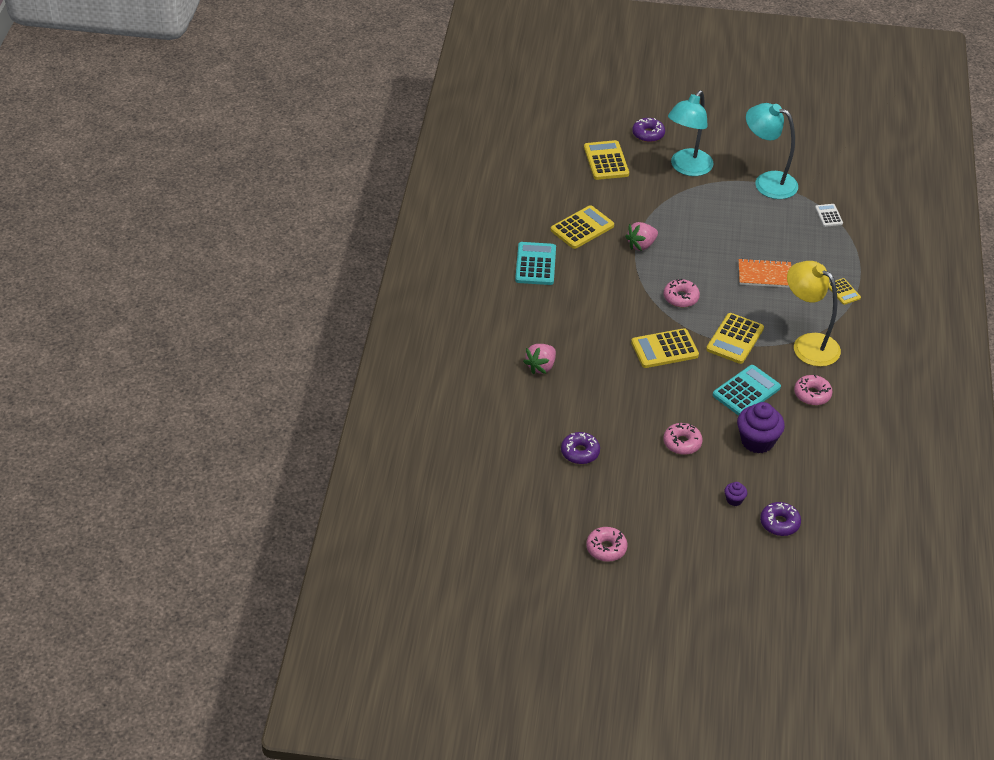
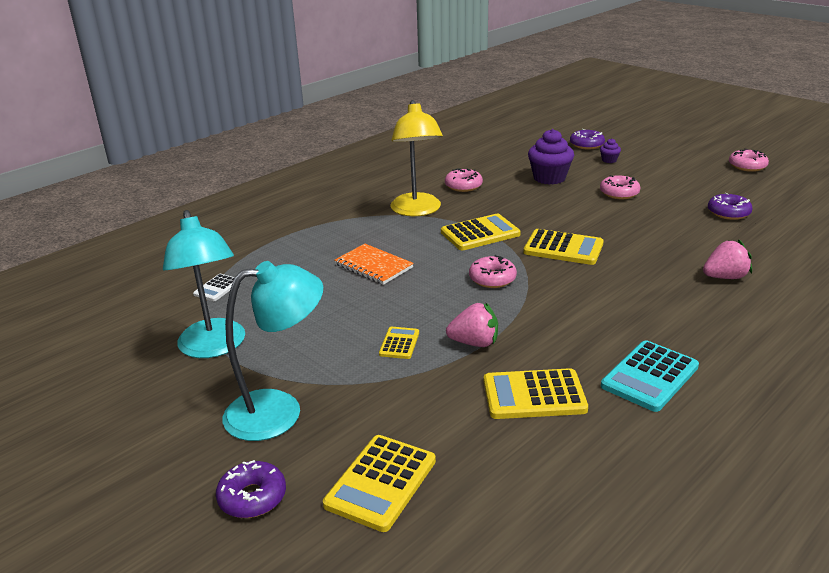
camera: 140 degrees left, 15 degrees down
(746, 391) = (519, 202): turquoise calculator -> none
(843, 292) = (322, 230): yellow calculator -> yellow calculator (399, 343)

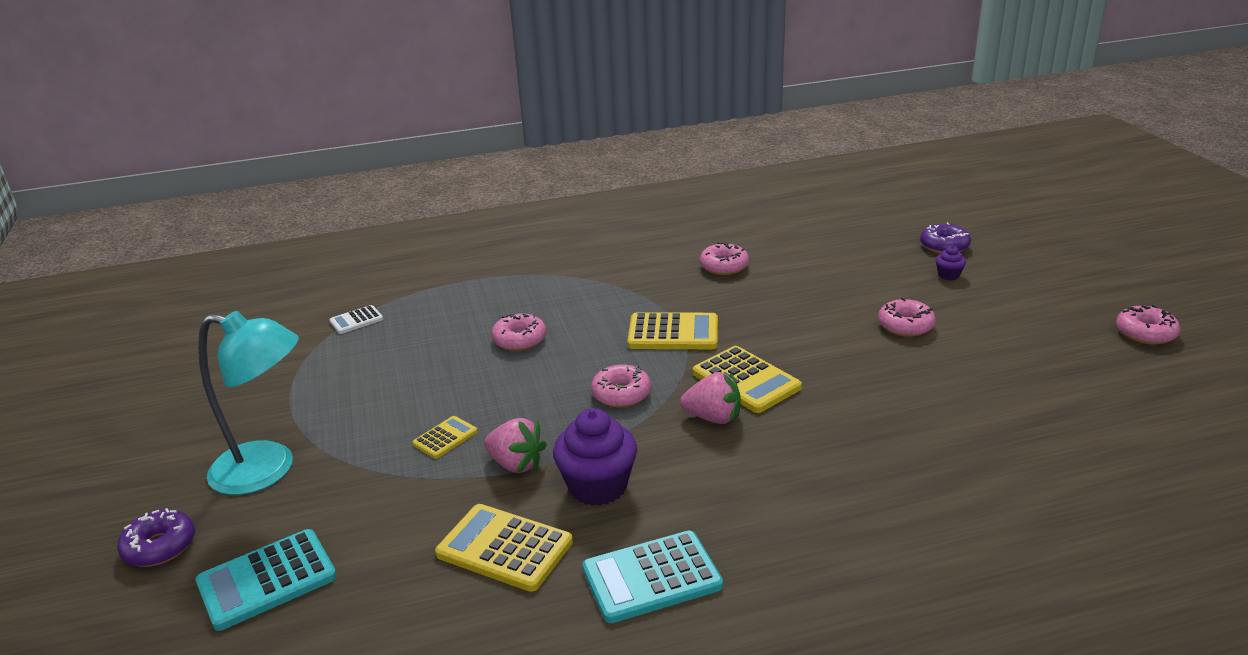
camera: 30 degrees right, 0 degrees up
(214, 347) = (288, 383): turquoise lamp -> none
(373, 266) = (519, 340): orange notebook -> pink donut
(381, 482) = (267, 580): yellow calculator -> turquoise calculator
(417, 211) = (637, 285): yellow lamp -> none
(549, 178) = (839, 281): purple cupcake -> purple cupcake (597, 486)
(724, 277) = (905, 484): pink strawberry -> pink strawberry (713, 418)
(728, 213) = (1026, 395): purple donut -> none

